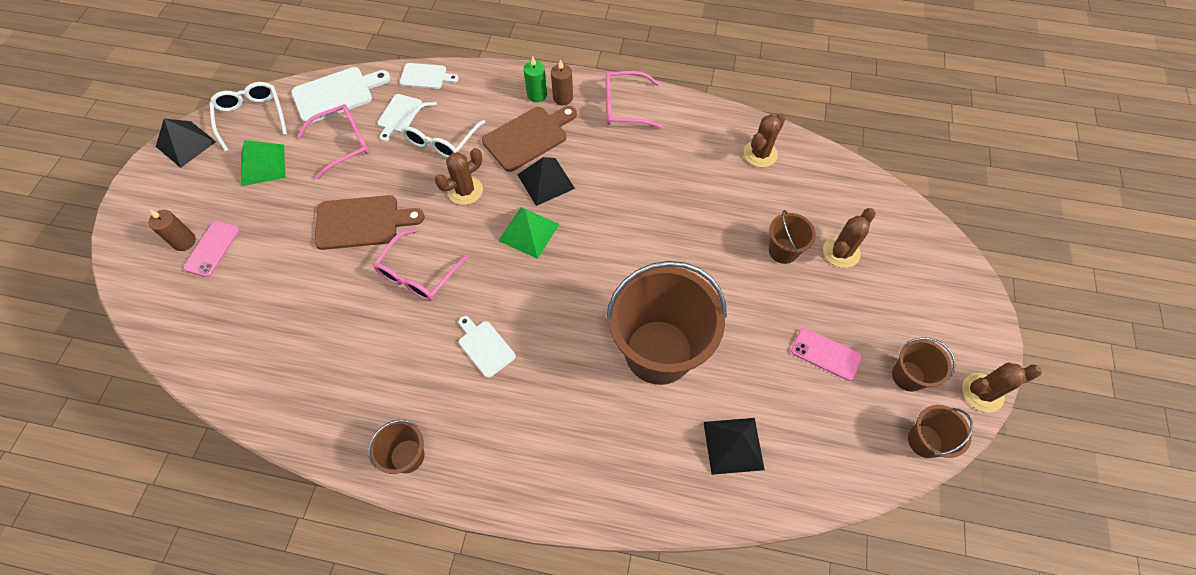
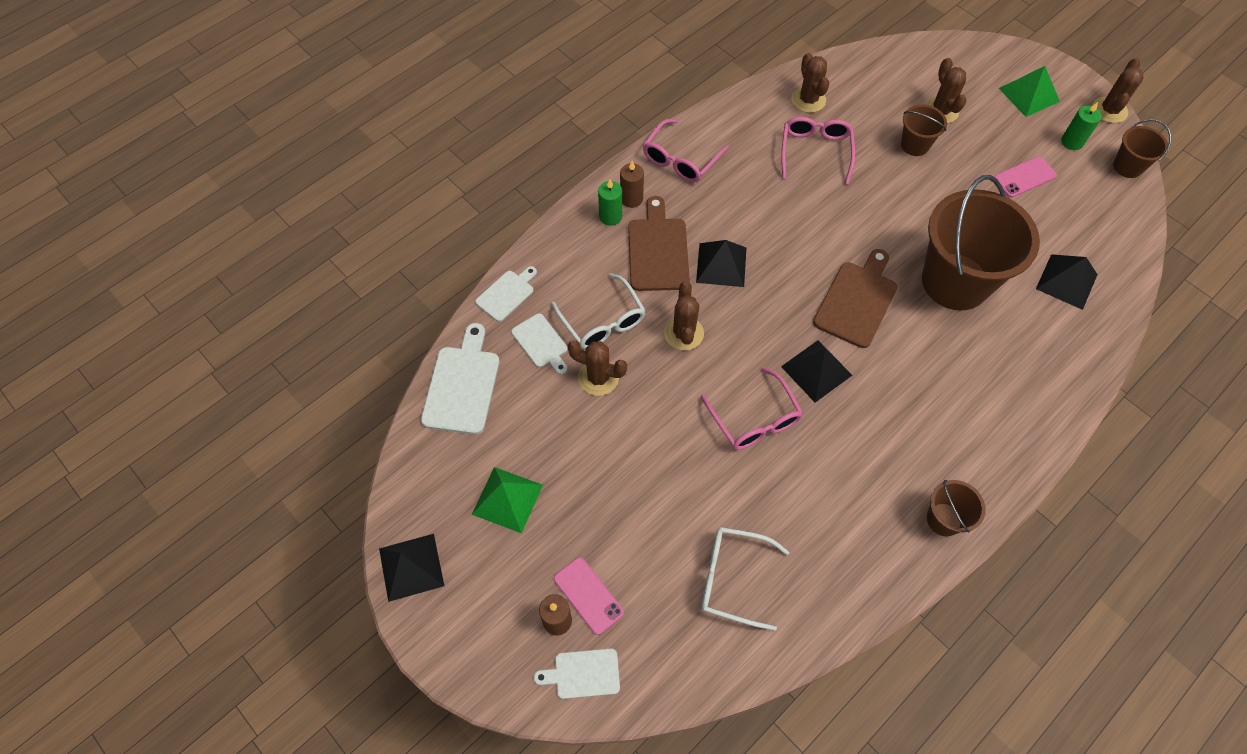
camera: 55 degrees left, 0 degrees up
(251, 117) = (427, 482): white glasses -> white glasses (733, 579)
(343, 144) = (539, 410): pink glasses -> pink glasses (815, 152)
(362, 222) = (657, 439): brown cutting board -> brown cutting board (857, 301)
(391, 161) = (598, 378): none -> brown cactus
(485, 346) = (870, 404): white cutting board -> white cutting board (583, 674)
(491, 293) = (816, 370): none -> black pyramid
(529, 232) = (769, 308): green pyramid -> green pyramid (1029, 94)
(908, 376) = (1072, 142): brown bucket -> green candle

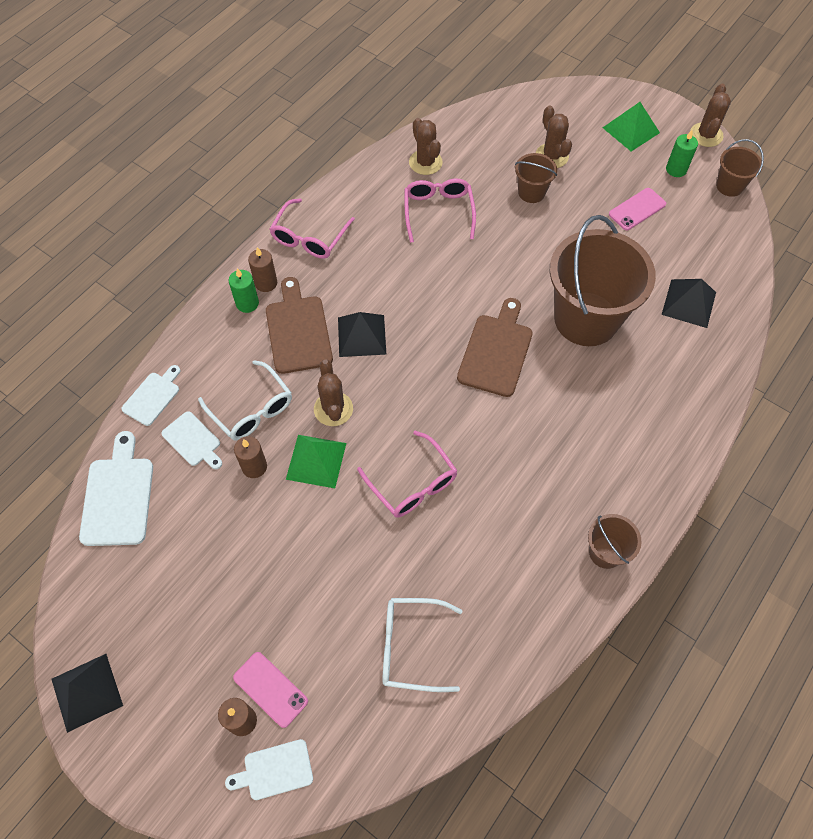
camera: 10 degrees left, 0 degrees up
(507, 499) = (177, 605): green pyramid -> green pyramid (316, 461)
(598, 378) = (254, 467): brown cactus -> brown candle
(816, 370) = (466, 426): black pyramid -> none

